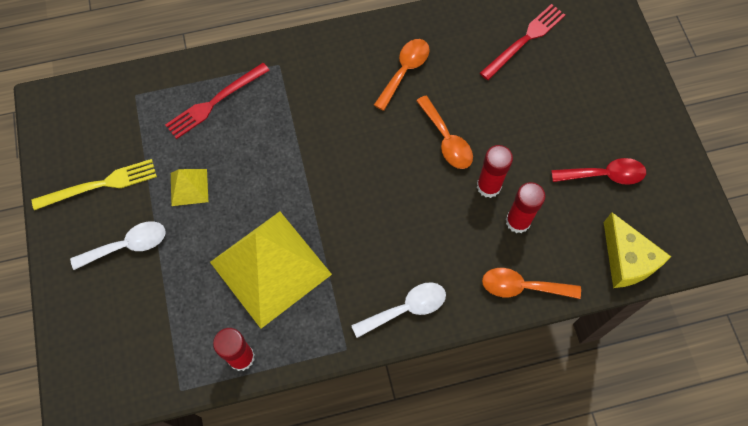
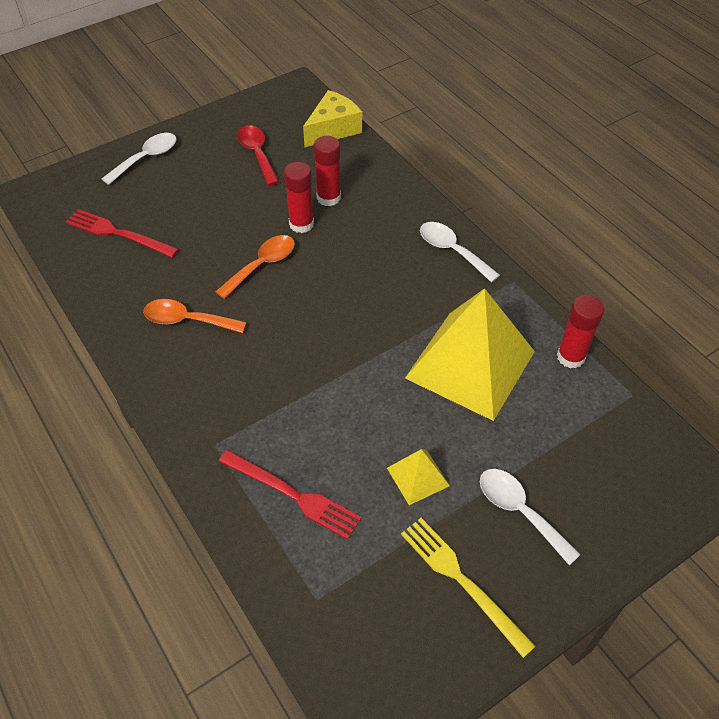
camera: 110 degrees left, 15 degrees down
(522, 287) = (390, 183): orange spoon -> none
(624, 78) = (146, 158): none -> white spoon

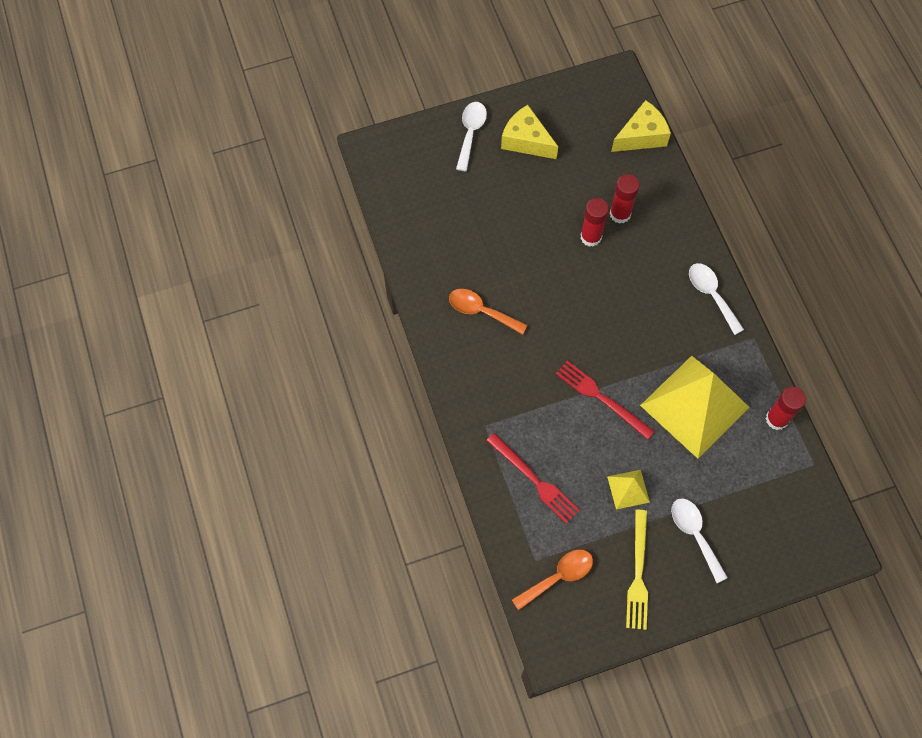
camera: 15 degrees right, 15 degrees up
(118, 233) = (437, 211): red fork -> red fork (601, 398)
(146, 158) = (470, 133): white spoon -> white spoon turned 45 degrees counterclockwise
(210, 154) = (526, 141): none -> yellow cheese
(257, 154) = (567, 150): red spoon -> none
(262, 265) = (550, 272): orange spoon -> orange spoon (558, 576)
(462, 581) = (638, 574): yellow fork -> yellow fork turned 150 degrees counterclockwise

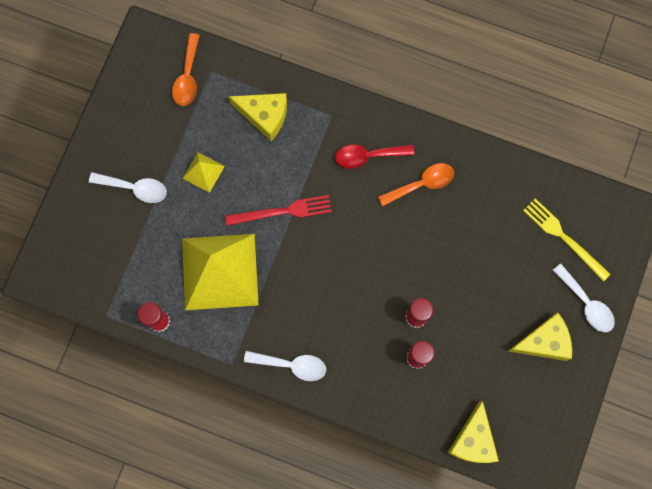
camera: 130 degrees right, 10 degrees up
(495, 369) = (368, 156): none -> red spoon
(534, 480) = (264, 116): red fork -> yellow cheese
(638, 574) = (144, 128): yellow fork -> yellow fork (563, 237)

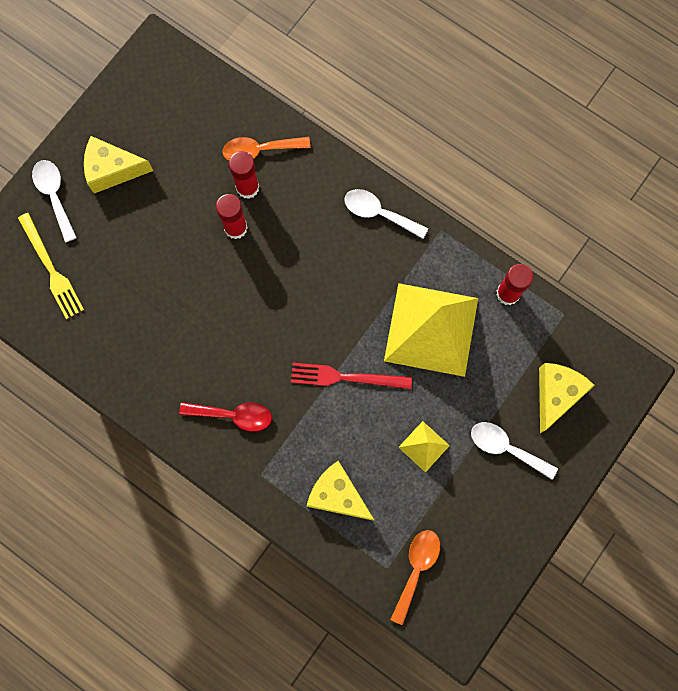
camera: 165 degrees left, 0 degrees up
(421, 184) = (183, 367): orange spoon -> orange spoon (260, 150)
(473, 440) = (217, 97): yellow cheese -> yellow cheese (556, 394)

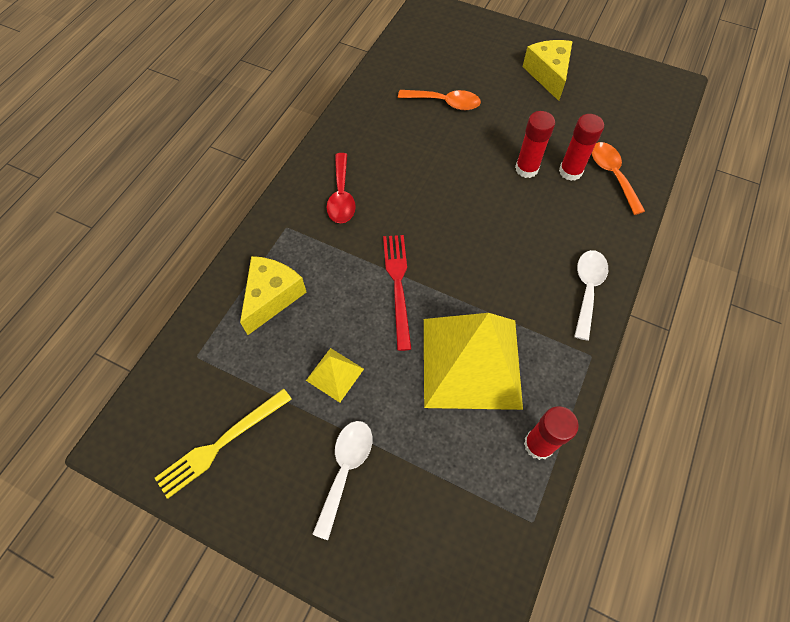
camera: 80 degrees right, 15 degrees down
(51, 269) = (446, 52): yellow fork -> yellow fork (221, 443)
(54, 196) = (510, 43): white spoon -> none
(416, 569) = (196, 387): orange spoon -> orange spoon (445, 103)
(556, 394) = (424, 526): yellow cheese -> none

